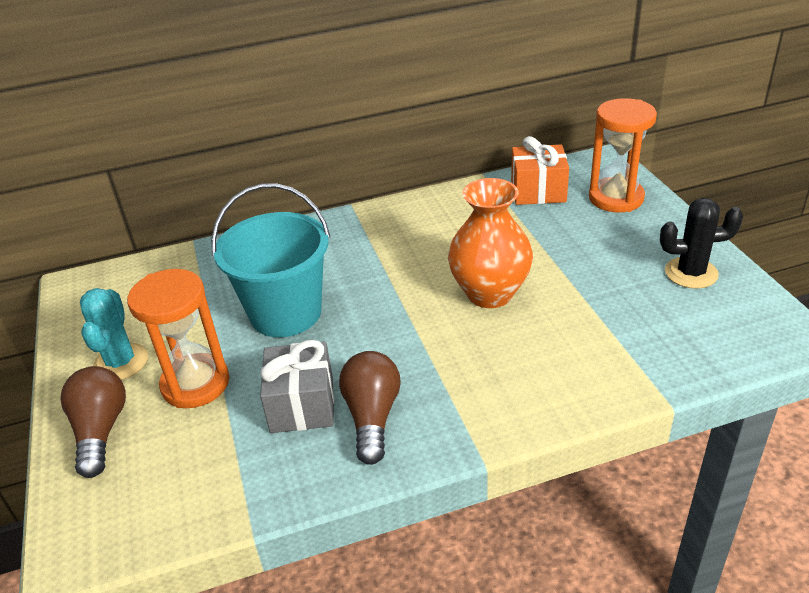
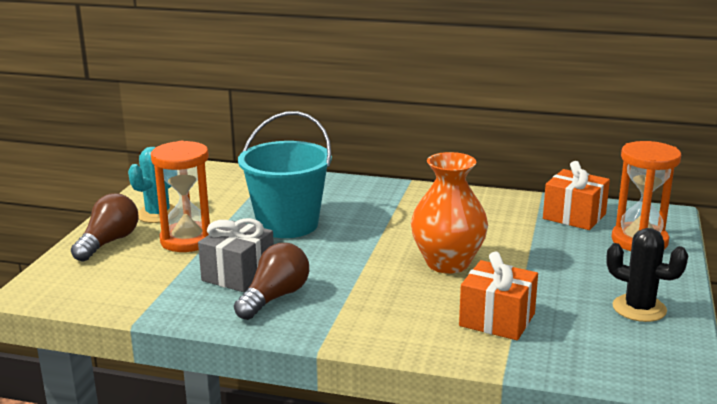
camera: 30 degrees right, 15 degrees down
(599, 341) = (497, 319): none -> orange gift

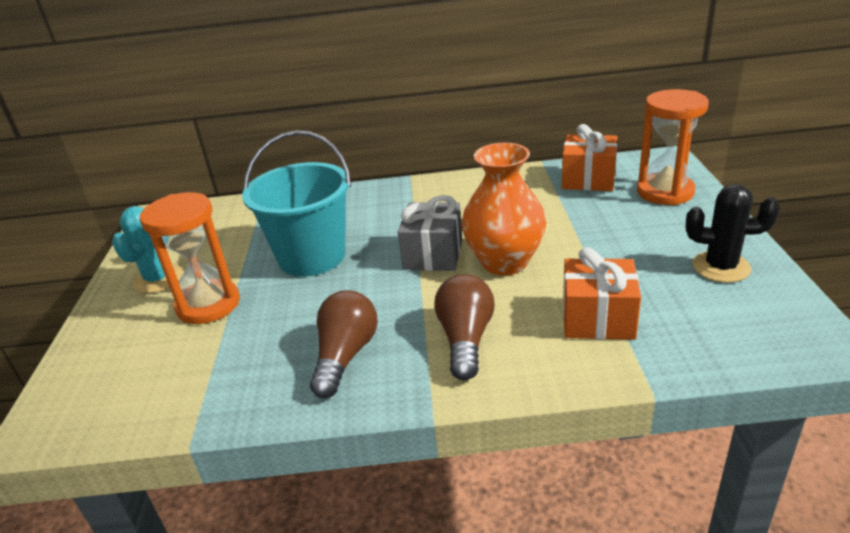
camera: 15 degrees left, 10 degrees up
(108, 242) = (114, 331): brown light bulb -> brown light bulb (465, 339)
(238, 274) = (288, 336): grey gift -> grey gift (433, 254)

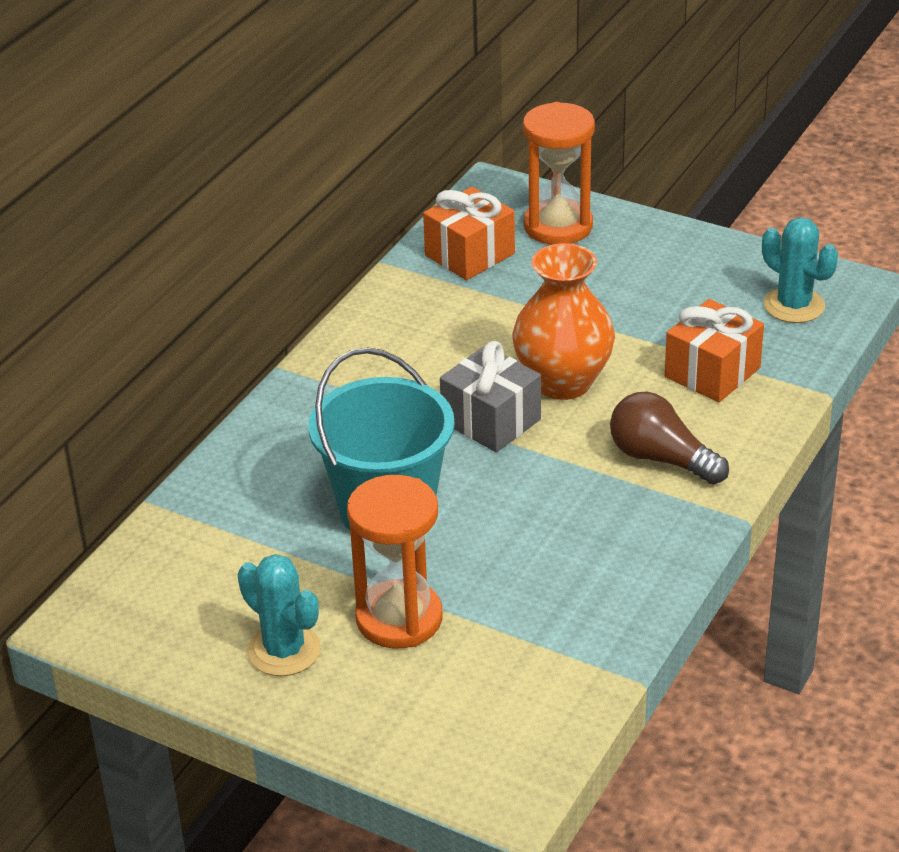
camera: 60 degrees left, 5 degrees up
(345, 356) = (608, 542): brown light bulb -> none
(721, 267) = (714, 271): black cactus -> none
(741, 322) = (794, 305): none -> turquoise cactus

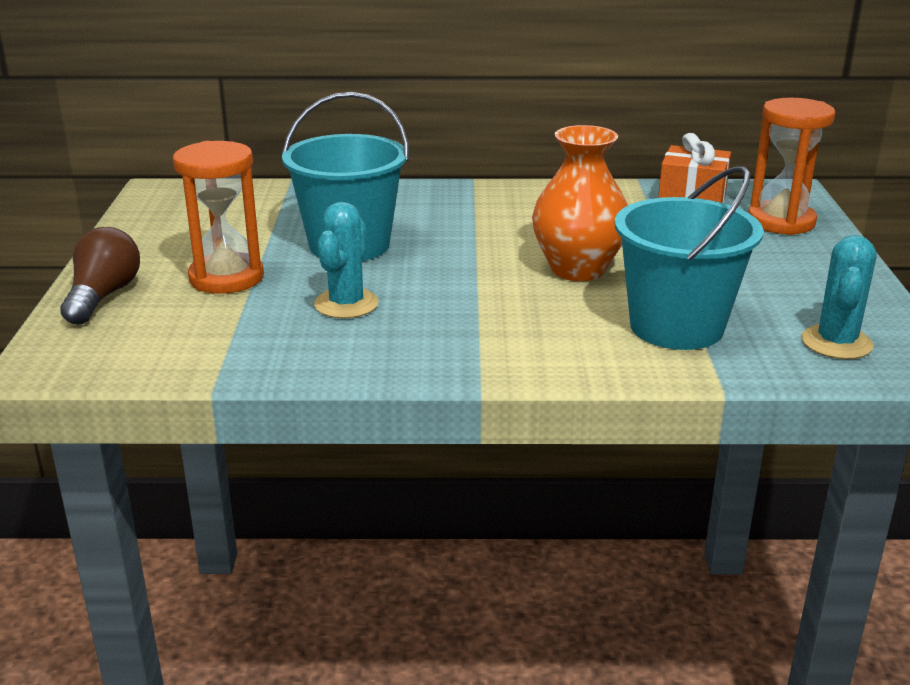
camera: 60 degrees right, 10 degrees down
(284, 650) = (165, 250): turquoise cactus -> turquoise cactus (346, 304)
(491, 421) = (494, 255): grey gift -> none
(661, 459) = (524, 331): brown light bulb -> brown light bulb (103, 296)
(712, 372) = (676, 327): orange gift -> turquoise bucket

